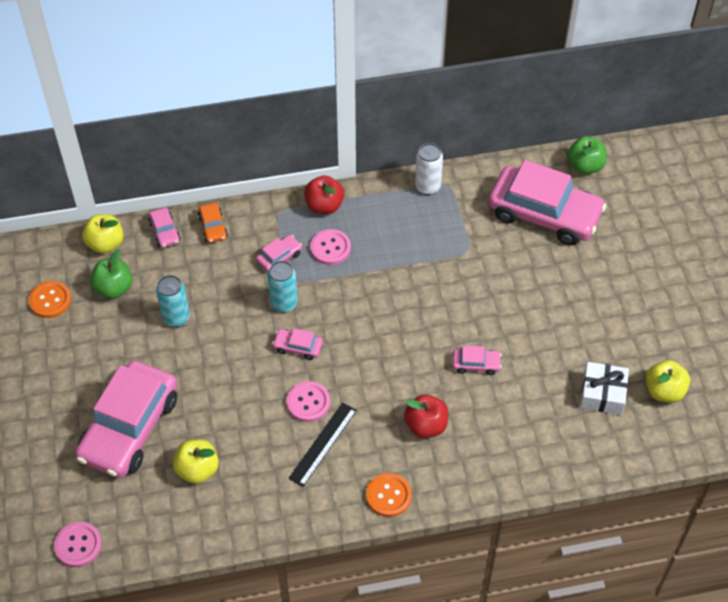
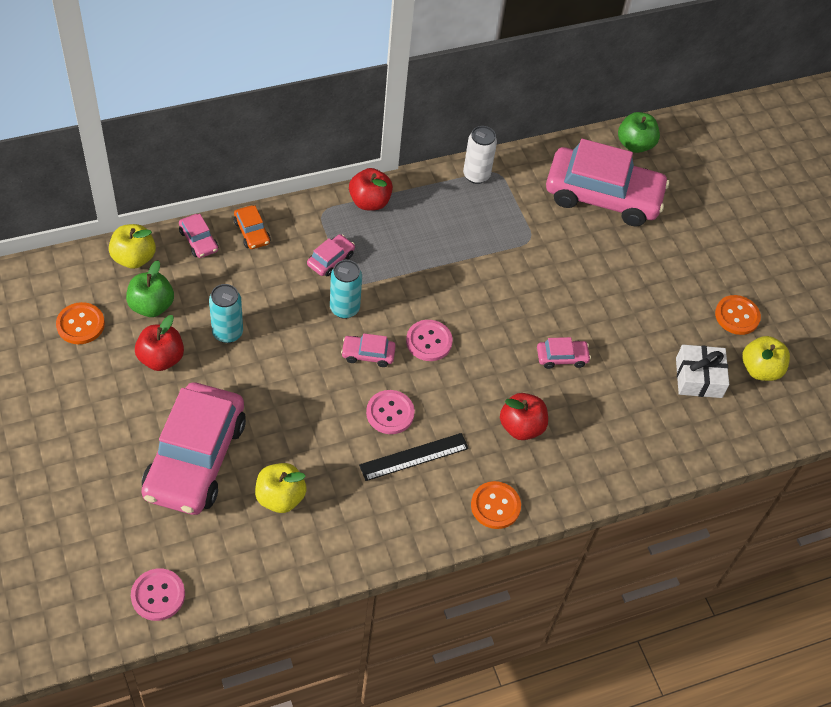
camera: 15 degrees left, 0 degrees up
(114, 336) = (161, 358): none -> red apple
(323, 444) = (414, 456): black ruler -> black ruler turned 45 degrees clockwise
(330, 248) = (384, 246): pink button -> pink button (429, 341)
(651, 338) = (737, 316): none -> orange button

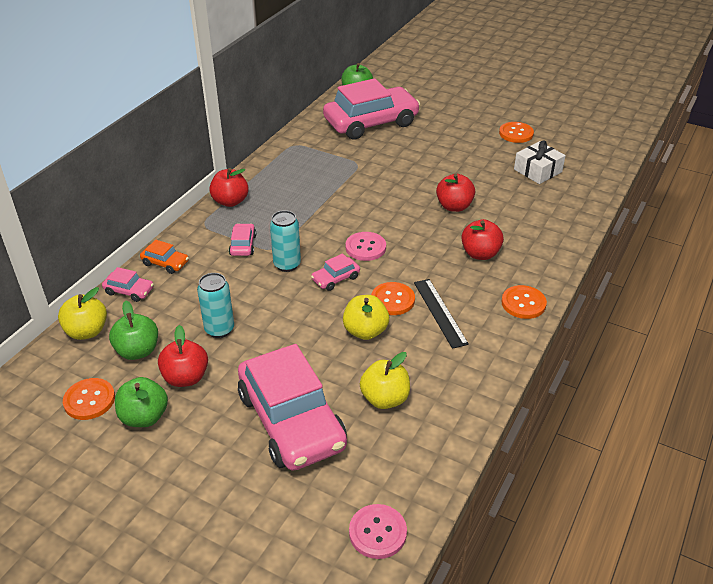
camera: 35 degrees left, 15 degrees down
(102, 370) = (144, 417): none -> green apple
(390, 413) = (392, 300): pink button -> orange button
(414, 456) = (439, 312): black ruler -> black ruler turned 45 degrees counterclockwise
(476, 175) = (283, 152): white can -> none
(562, 357) = (454, 206): pink car -> red apple
(760, 369) = (561, 149): yellow apple -> yellow apple (365, 331)

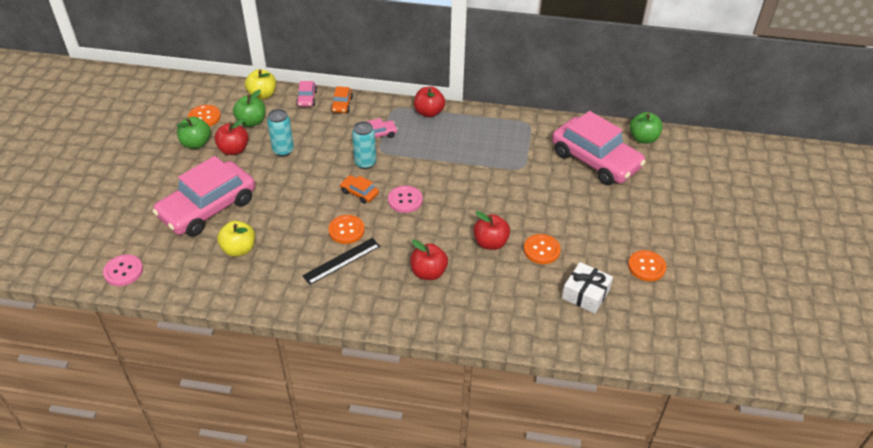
camera: 70 degrees right, 5 degrees up
(335, 278) = (359, 193): pink car -> orange car
(365, 331) = (305, 223): yellow apple -> none
(523, 303) = (372, 312): orange button -> orange button (541, 250)

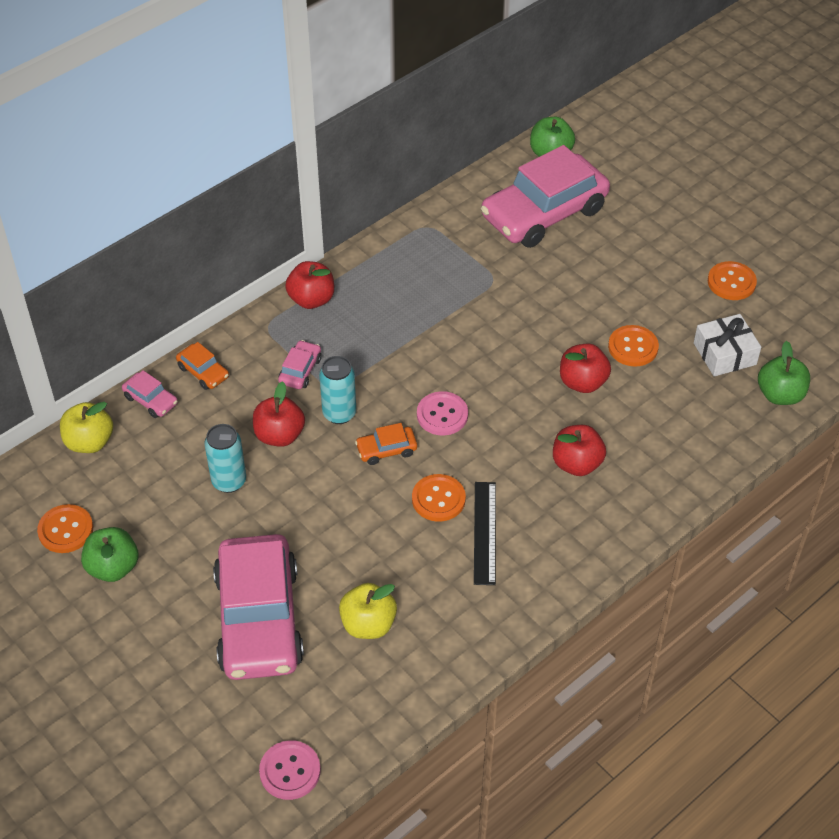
camera: 50 degrees left, 5 degrees up
(234, 150) = (171, 532): red apple -> red apple (279, 435)
(251, 122) = (133, 483): green apple -> green apple (780, 395)
(595, 160) = (544, 213): pink car -> pink car turned 150 degrees clockwise

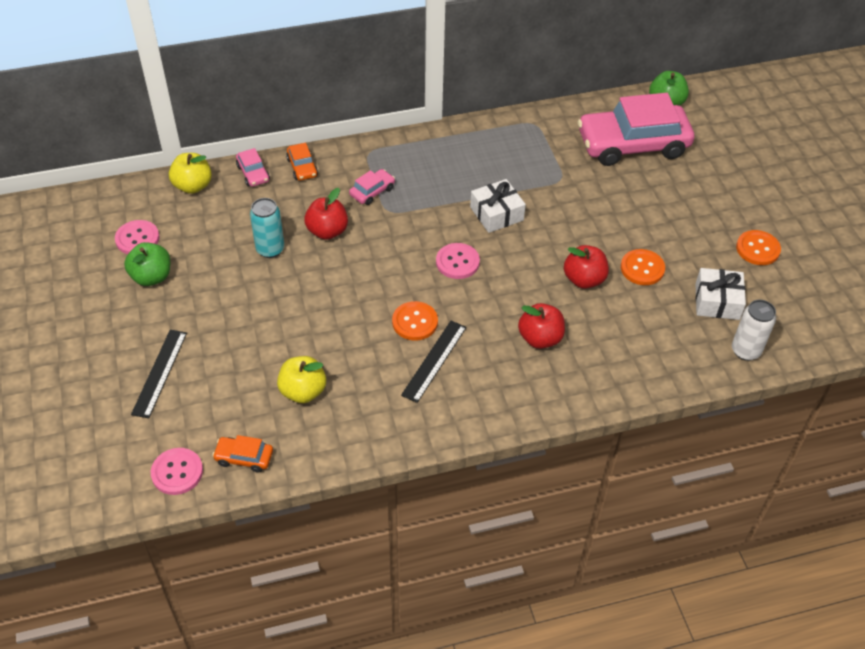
camera: 25 degrees right, 0 degrees up
(66, 530) = (137, 239): orange button -> pink button
(196, 672) = (159, 373): none -> black ruler
(259, 619) = (227, 354): pink car -> none
(311, 299) = (413, 145): red apple -> none
(339, 413) = (381, 232): turquoise can -> none
(386, 450) = (399, 271): orange car -> orange car (244, 458)
(450, 344) = (496, 213): none -> white gift
(780, 395) = (745, 351): green apple -> white can

